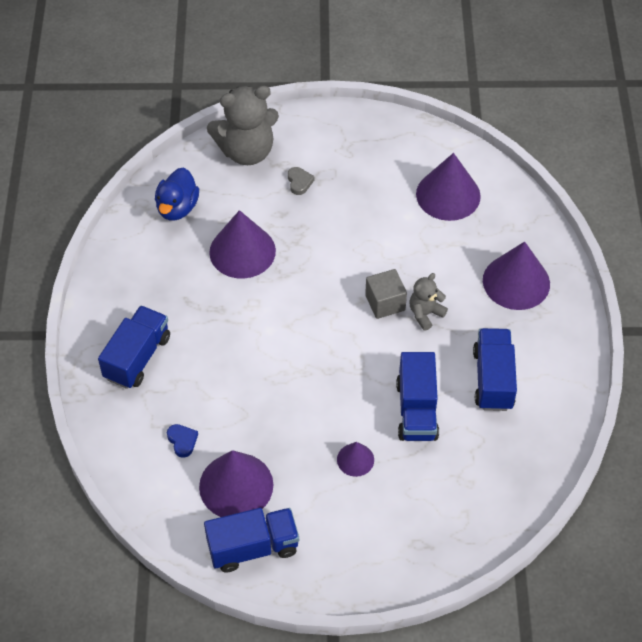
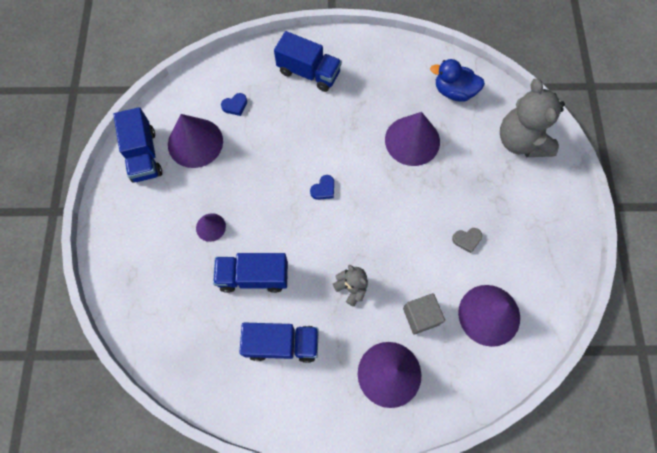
camera: 90 degrees right, 15 degrees up
(299, 182) = (491, 184): grey heart -> grey heart (467, 240)
(305, 340) = (323, 189): none -> blue heart
(385, 303) = (362, 254): grey cube -> grey cube (421, 316)

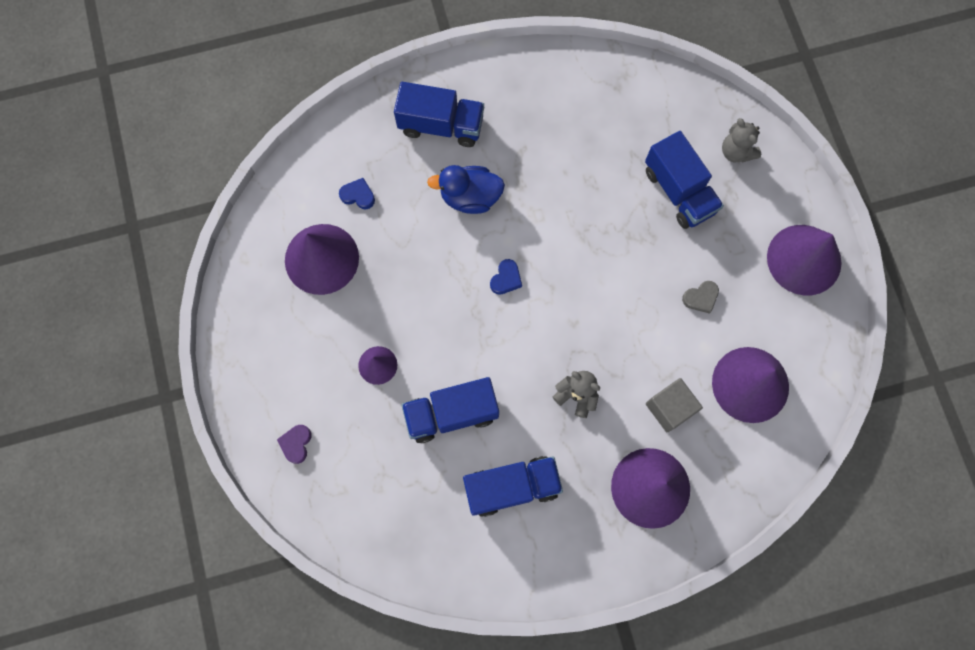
camera: 15 degrees left, 5 degrees up
(133, 268) = (296, 444): none -> purple heart
(144, 155) = (259, 293): blue truck -> blue truck (678, 191)
(235, 105) = (358, 195): blue heart -> blue heart turned 120 degrees counterclockwise
(412, 140) = (600, 185): purple cone -> purple cone (804, 259)
(454, 91) = (635, 105): blue duck -> blue duck (470, 197)
(521, 141) = (736, 152): grey teddy bear -> grey teddy bear, size x0.51

